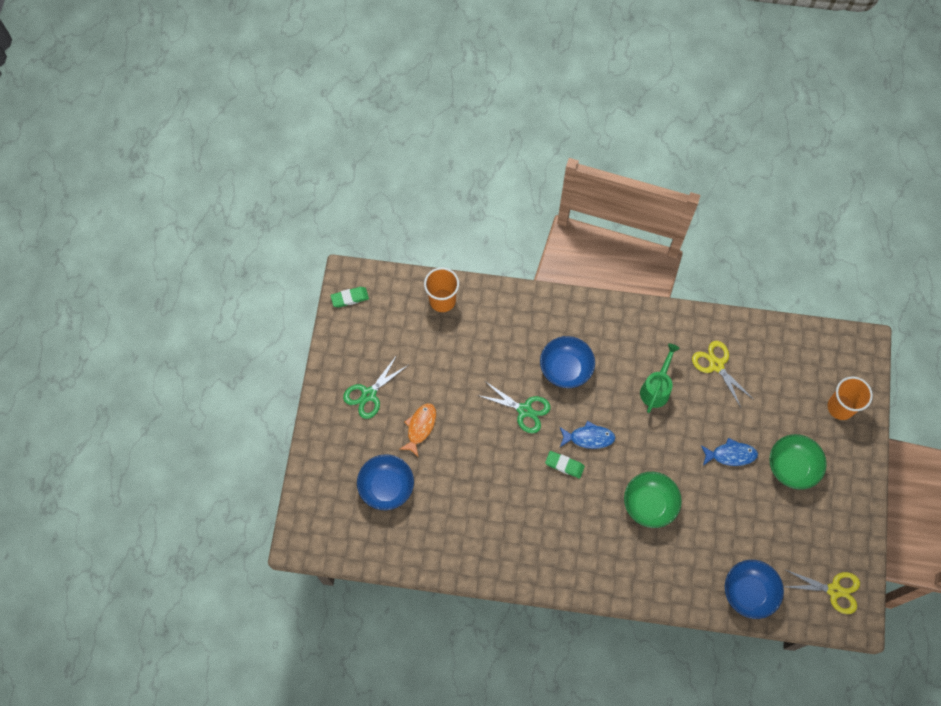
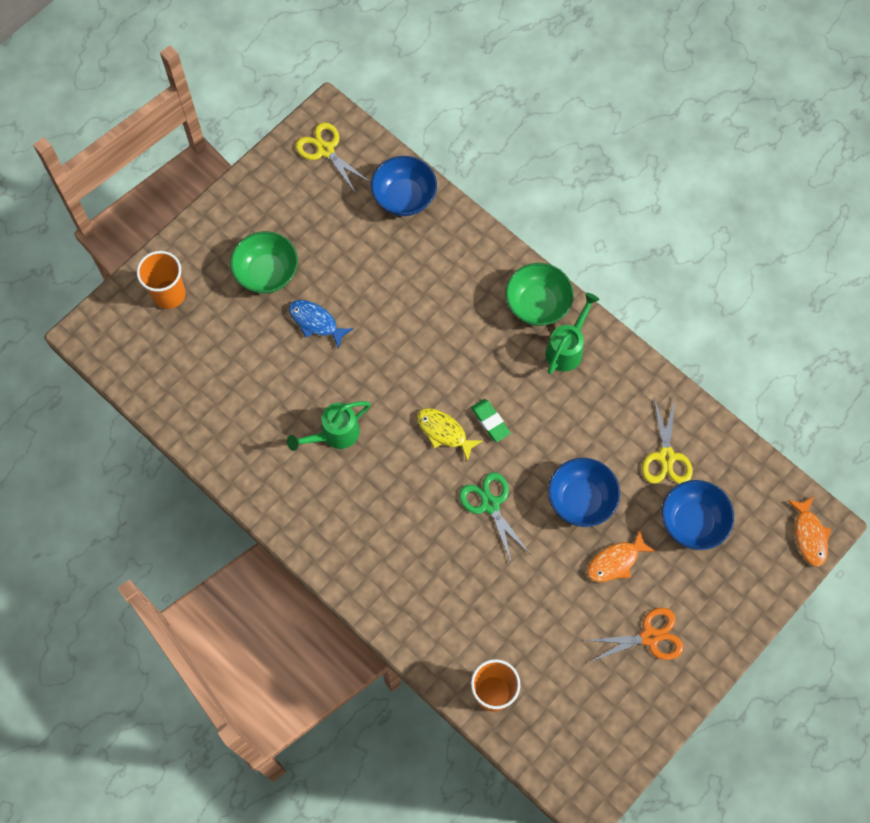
camera: 145 degrees left, 0 degrees up
(303, 530) = (809, 535): none -> orange fish
(350, 298) = (600, 772): green eraser -> none
(369, 394) = (649, 637): green scissors -> orange scissors
(550, 553) = (567, 348): none -> green watering can
(566, 369) = (413, 519): blue bowl -> blue bowl (581, 499)
(589, 437) = (444, 432): blue fish -> yellow fish
(649, 504) = (434, 330): green bowl -> green bowl (537, 304)
(716, 365) = (253, 416): yellow scissors -> yellow scissors (666, 457)

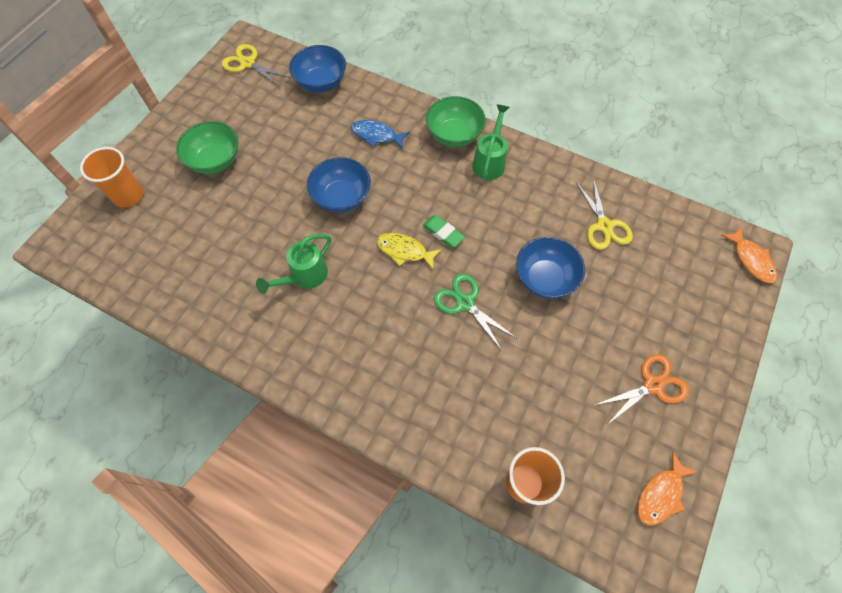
camera: 15 degrees left, 5 degrees down
(316, 322) = (267, 189): blue fish -> blue fish (376, 135)
(615, 561) = (595, 324): orange fish -> orange fish (660, 494)
(693, 522) = (648, 273): blue bowl -> blue bowl (342, 197)

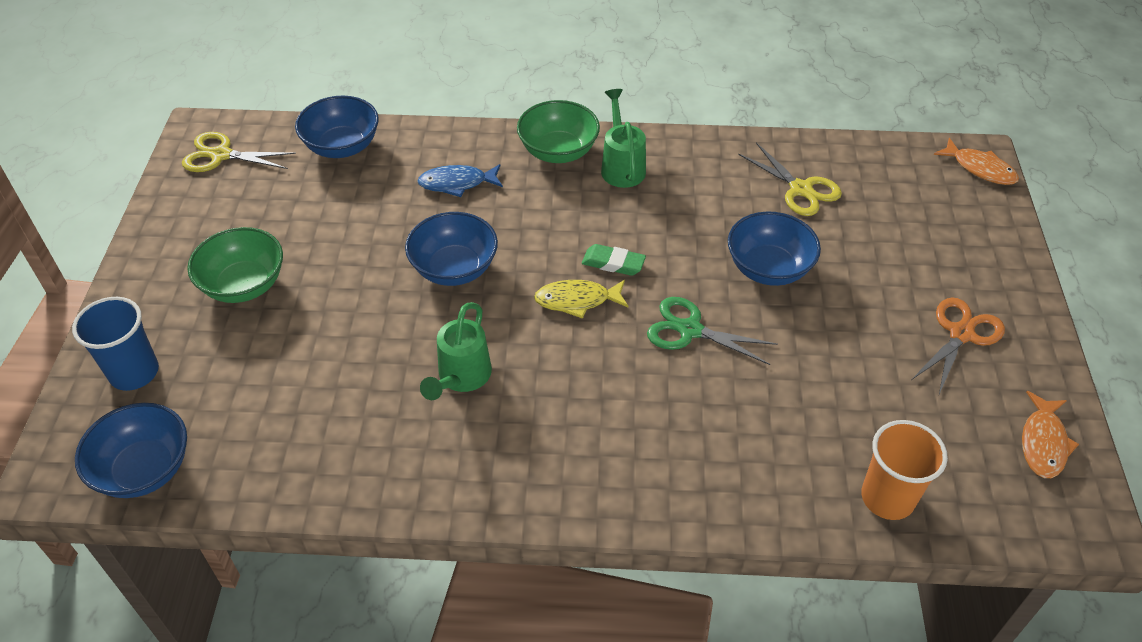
camera: 25 degrees left, 15 degrees down
(103, 261) = (144, 469): none -> blue bowl
(128, 195) = (134, 372): orange cup -> blue cup

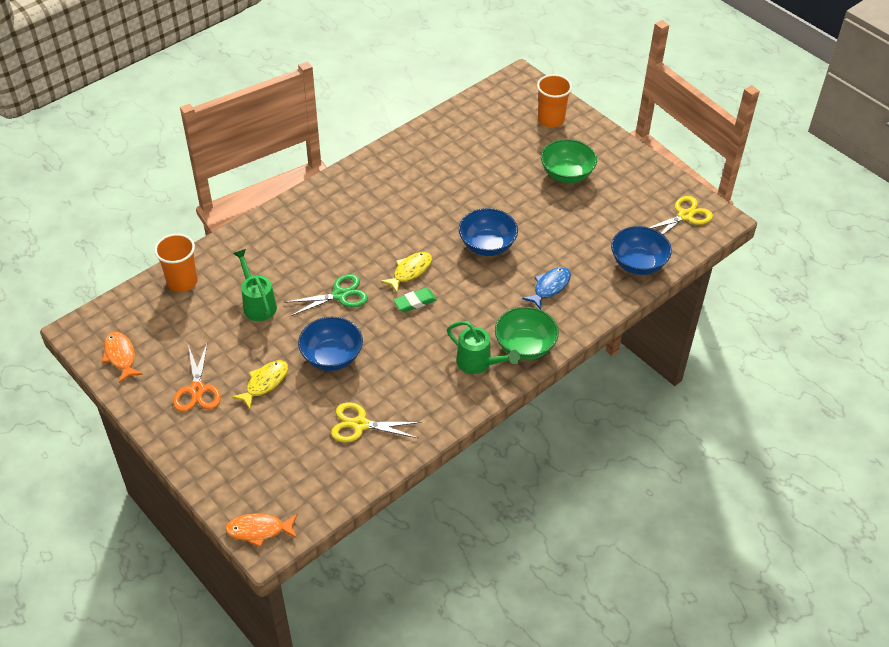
camera: 135 degrees right, 0 degrees up
(134, 372) = (551, 120): blue cup -> orange cup
(144, 469) = (492, 100): blue bowl -> none
(461, 377) = (419, 205): green watering can -> green watering can (258, 304)
(871, 290) = (265, 383): none -> yellow fish

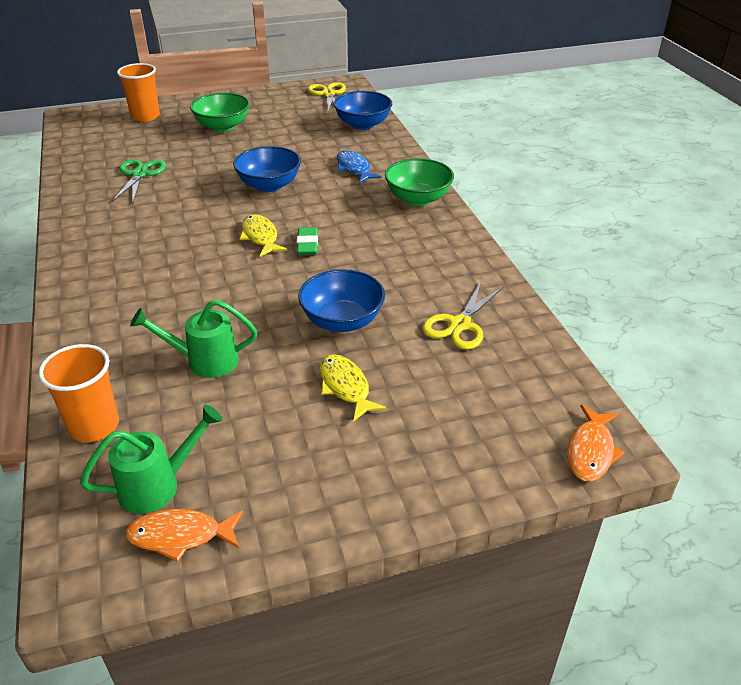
camera: 65 degrees left, 10 degrees down
(197, 390) = (313, 457): orange scissors -> none
(340, 295) = (251, 292): green scissors -> green scissors (139, 174)
(478, 363) = (421, 228): green watering can -> green watering can (158, 485)

